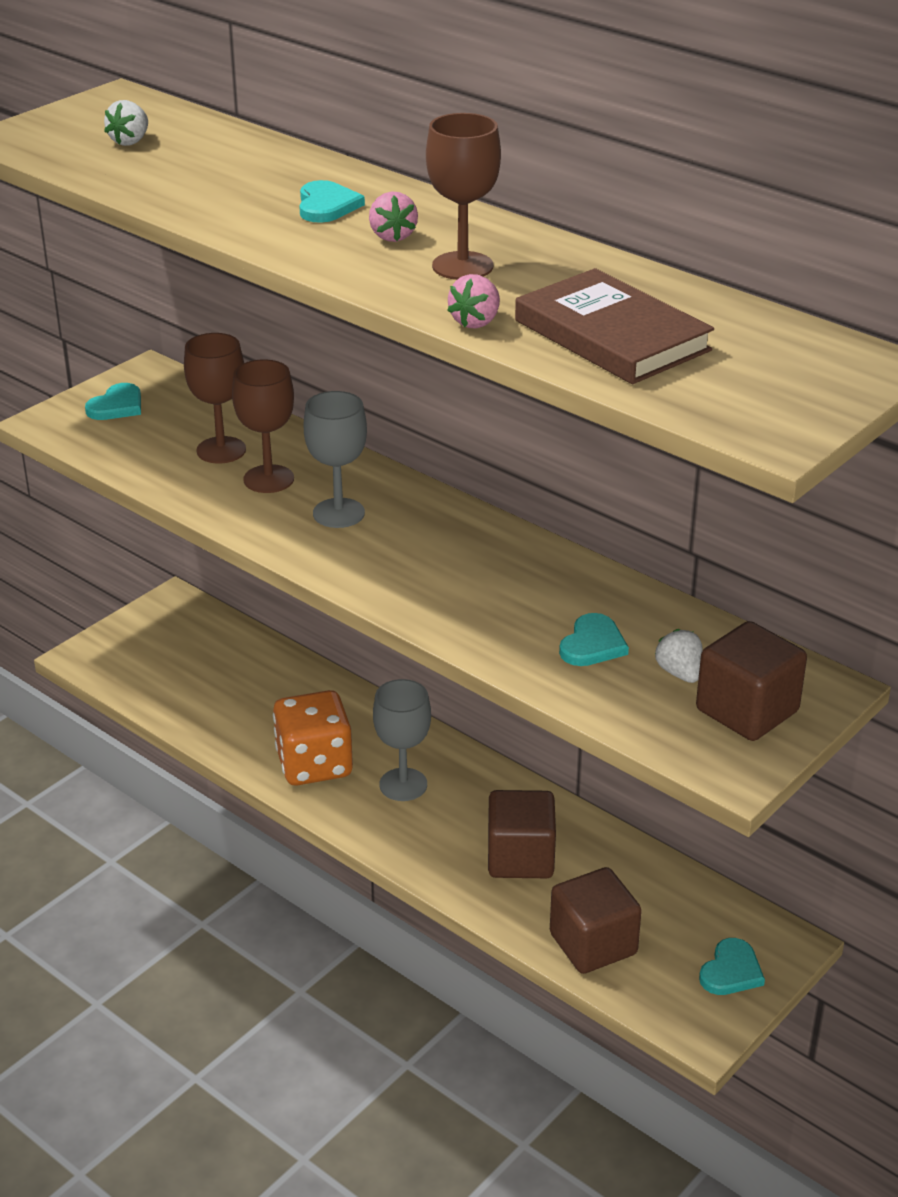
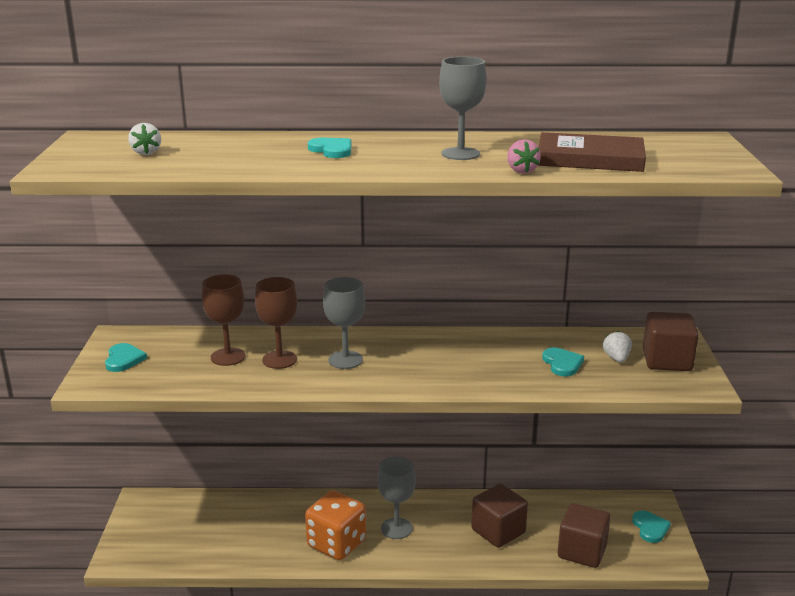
camera: 40 degrees left, 10 degrees down
(392, 236) = (397, 152): pink strawberry -> none
(462, 266) = (460, 154): brown goblet -> grey goblet
(679, 673) = (616, 358): white strawberry -> white strawberry turned 60 degrees clockwise

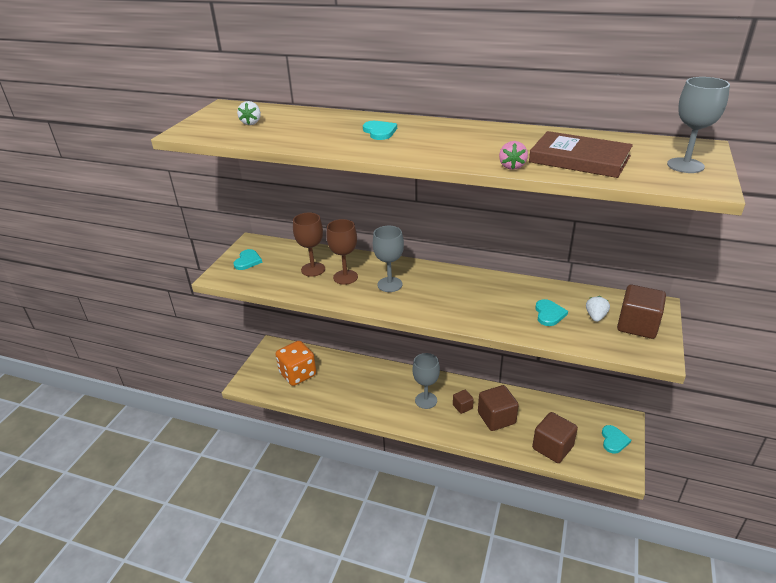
camera: 20 degrees right, 10 degrees up
(336, 544) = (381, 403): orange dice -> orange dice (298, 374)
(448, 526) = (462, 407): none -> brown cube
(460, 154) = (474, 144): grey goblet -> grey goblet (685, 165)

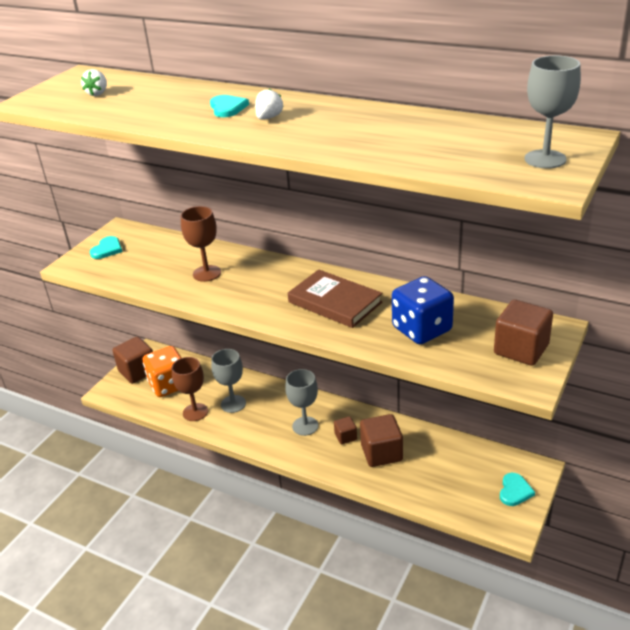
camera: 10 degrees right, 0 degrees up
(313, 269) = (174, 263): brown goblet -> brown goblet (195, 412)
(389, 284) = (253, 284): grey goblet -> grey goblet (233, 404)
(512, 166) = (346, 153): pink strawberry -> none
(549, 314) = (422, 329): turquoise heart -> blue dice
(552, 447) = (437, 492): brown cube -> brown cube (137, 371)
(579, 159) = (428, 147): brown book -> brown book (335, 302)
(595, 316) = (475, 336): white strawberry -> white strawberry (269, 118)

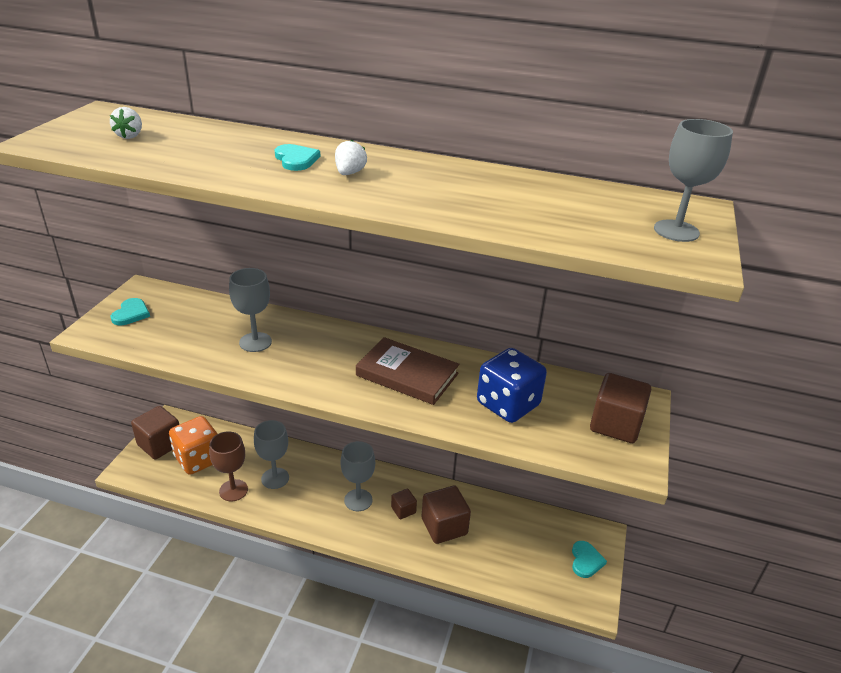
camera: 15 degrees left, 0 degrees up
(207, 273) = (255, 342): brown goblet -> grey goblet

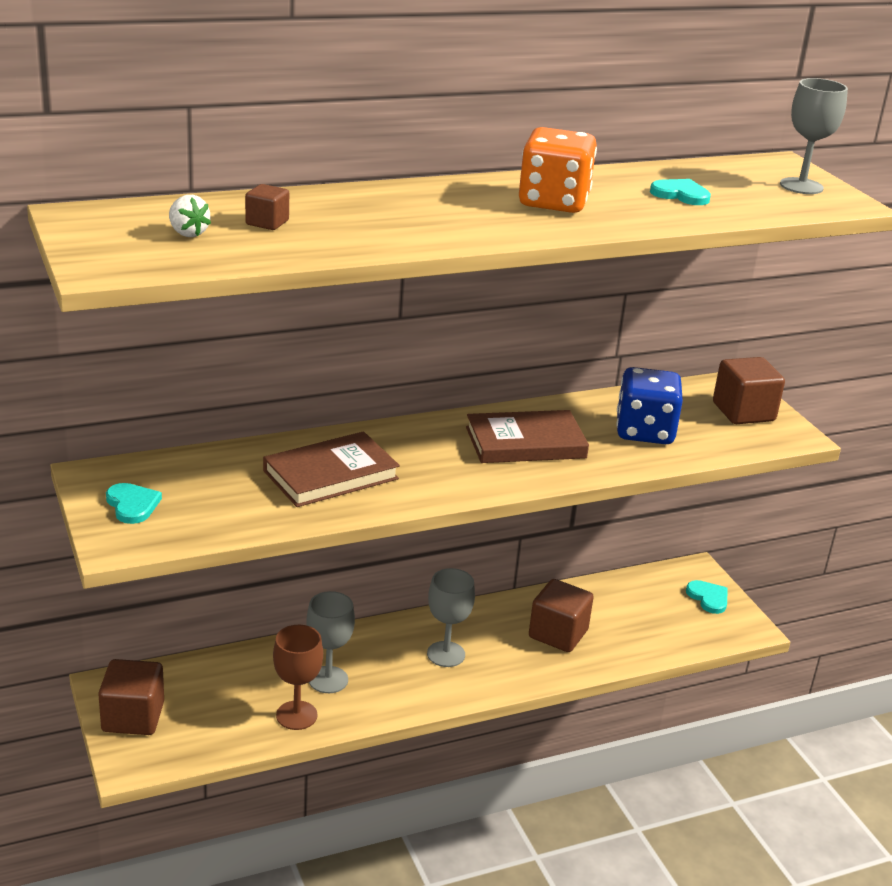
camera: 40 degrees left, 5 degrees down
(198, 459) = (207, 707): orange dice -> orange dice (553, 202)
(255, 342) = (330, 475): grey goblet -> brown book
(296, 160) = (412, 210): turquoise heart -> turquoise heart (680, 195)
(349, 173) = (486, 209): white strawberry -> none
(403, 510) = (502, 640): brown cube -> brown cube (267, 223)

